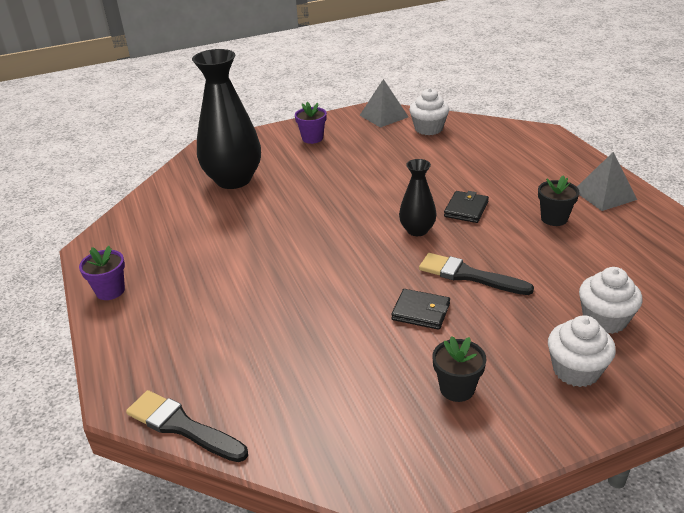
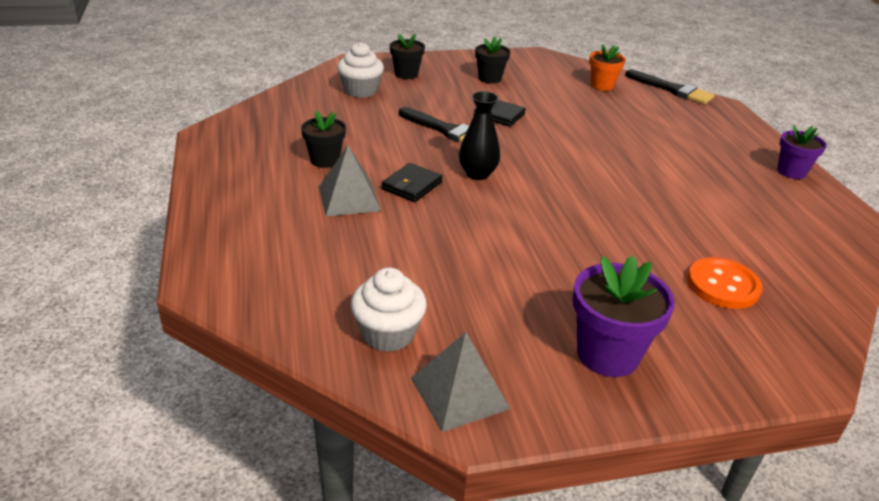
camera: 175 degrees left, 0 degrees up
(233, 180) = (722, 285): black vase -> orange button
(290, 411) = (602, 85): none -> orange flower pot
(312, 138) = (608, 354): purple flower pot -> purple flower pot, size x1.57
(576, 370) = (406, 74): white cupcake -> black flower pot
(604, 195) = (242, 174): grey pyramid -> grey pyramid (349, 198)

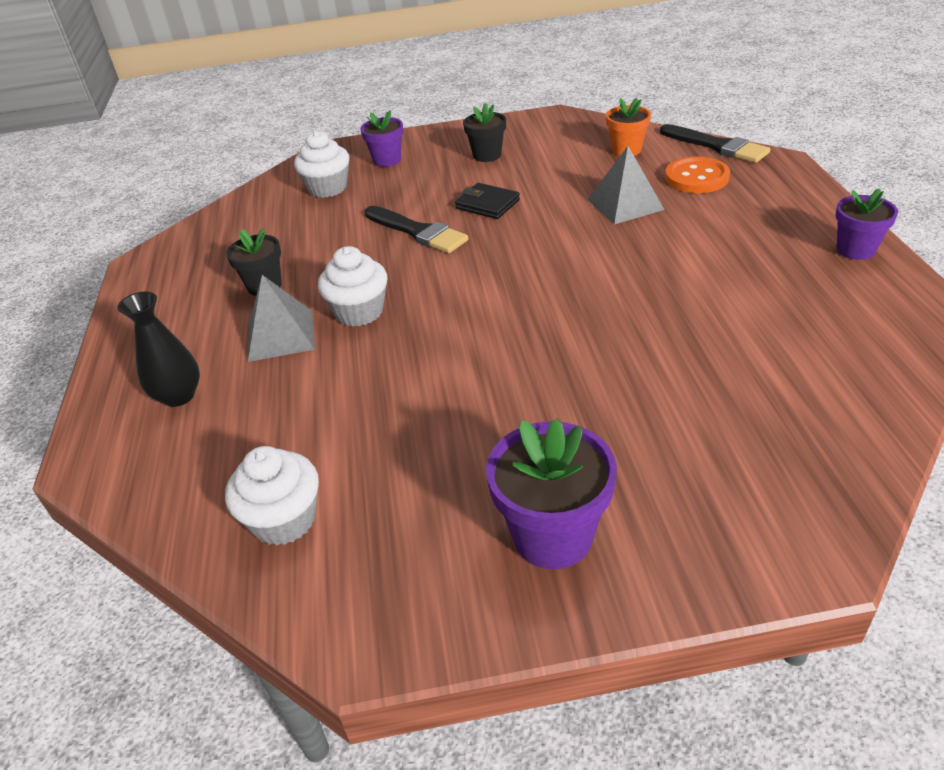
camera: 10 degrees right, 5 degrees up
(406, 74) = (387, 160): black flower pot -> purple flower pot
(412, 186) = (359, 312): black wallet -> white cupcake
(459, 393) = (352, 601): grey pyramid -> grey pyramid (625, 204)
(477, 174) = (443, 288): black vase -> black vase (179, 396)
(722, 285) = (727, 425): orange button -> orange button (696, 177)

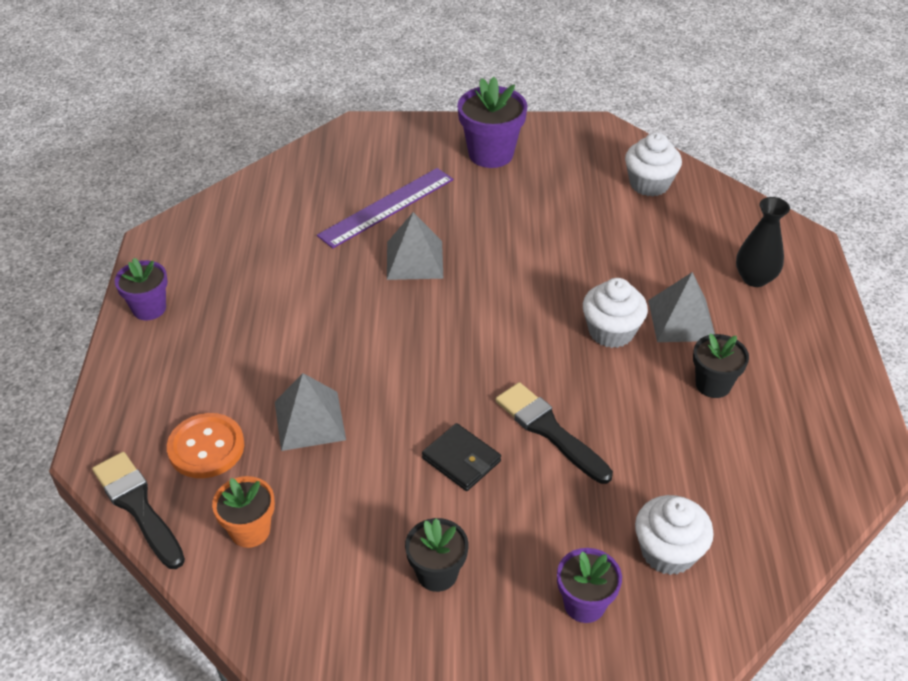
camera: 175 degrees left, 5 degrees up
(599, 345) = (414, 259): none -> grey pyramid
(673, 407) = (386, 207): none -> purple ruler

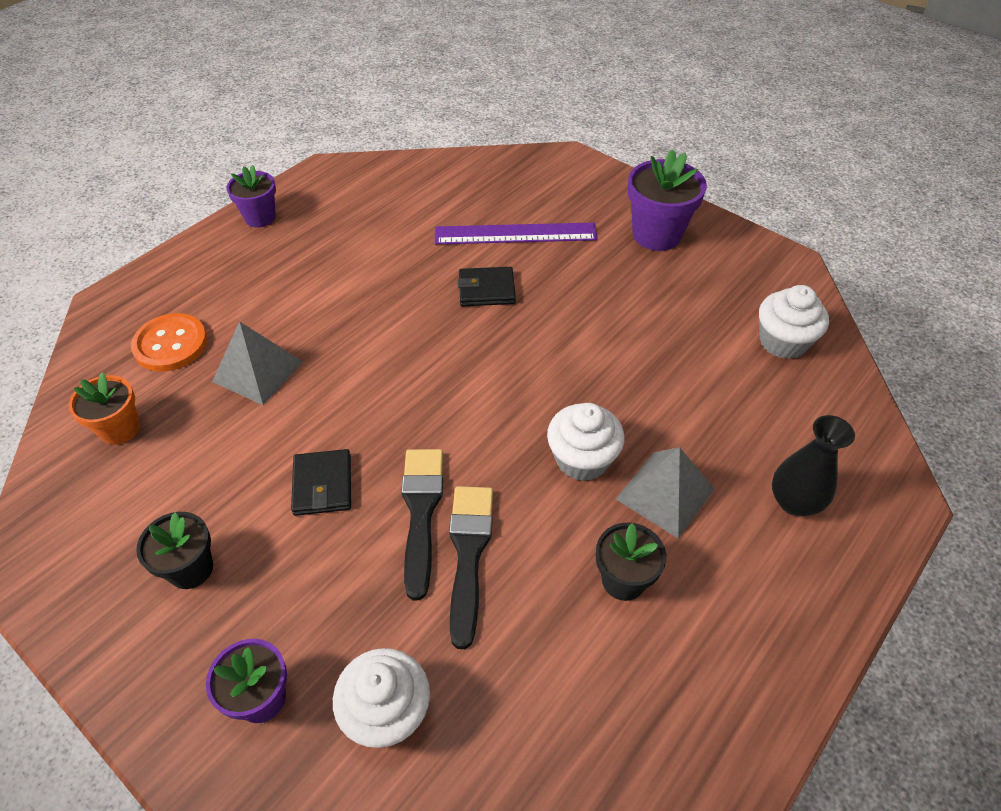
camera: 40 degrees right, 5 degrees up
(137, 506) = (82, 358): black brush -> black brush (468, 553)
(414, 259) = (486, 290): grey pyramid -> black wallet

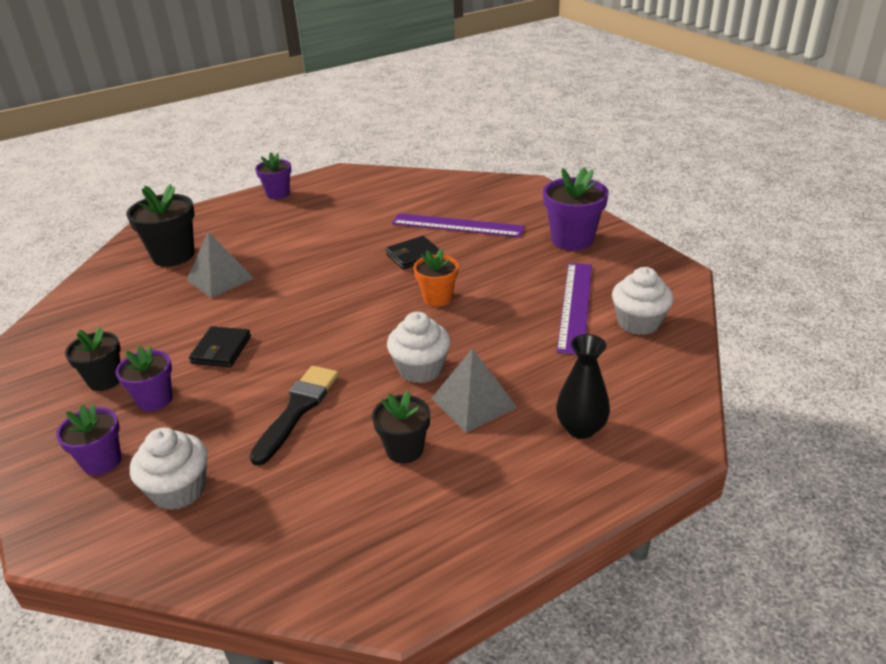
camera: 20 degrees right, 15 degrees down
(120, 429) = (111, 296): orange flower pot -> orange flower pot (437, 298)
(171, 344) = (173, 255): orange button -> black flower pot
(278, 583) = (155, 400): none -> purple flower pot
(421, 512) = (279, 378): black brush -> none
(486, 290) = (413, 255): black wallet -> black wallet turned 45 degrees counterclockwise
(706, 331) = (575, 306): none -> purple ruler

